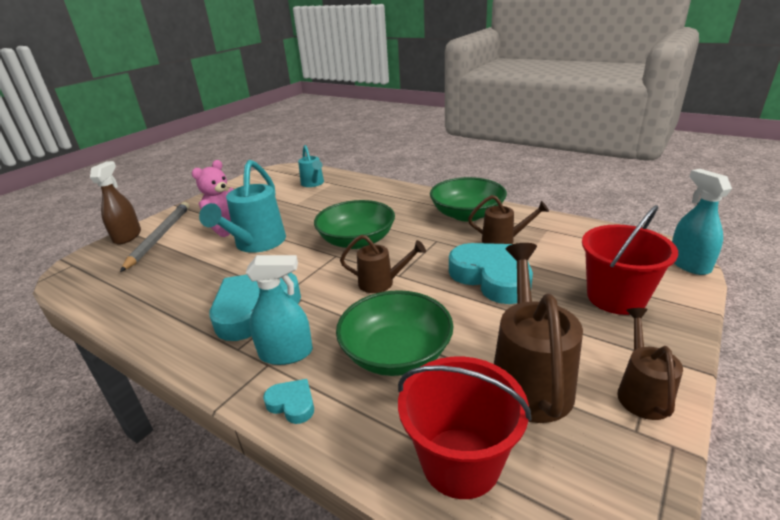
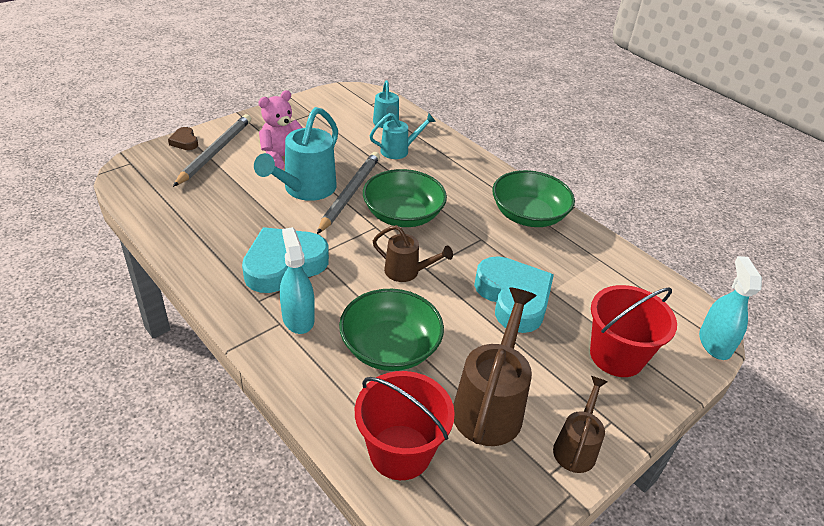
camera: 10 degrees right, 10 degrees up
(127, 236) = (184, 142): brown spray bottle -> brown heart
(286, 353) = (298, 318): turquoise spray bottle -> turquoise spray bottle turned 120 degrees counterclockwise
(292, 404) = (289, 365): turquoise heart -> none
(301, 237) = (350, 194): none -> grey pencil
(332, 198) = (399, 150): none -> turquoise watering can
(503, 240) = (547, 259): brown watering can -> none

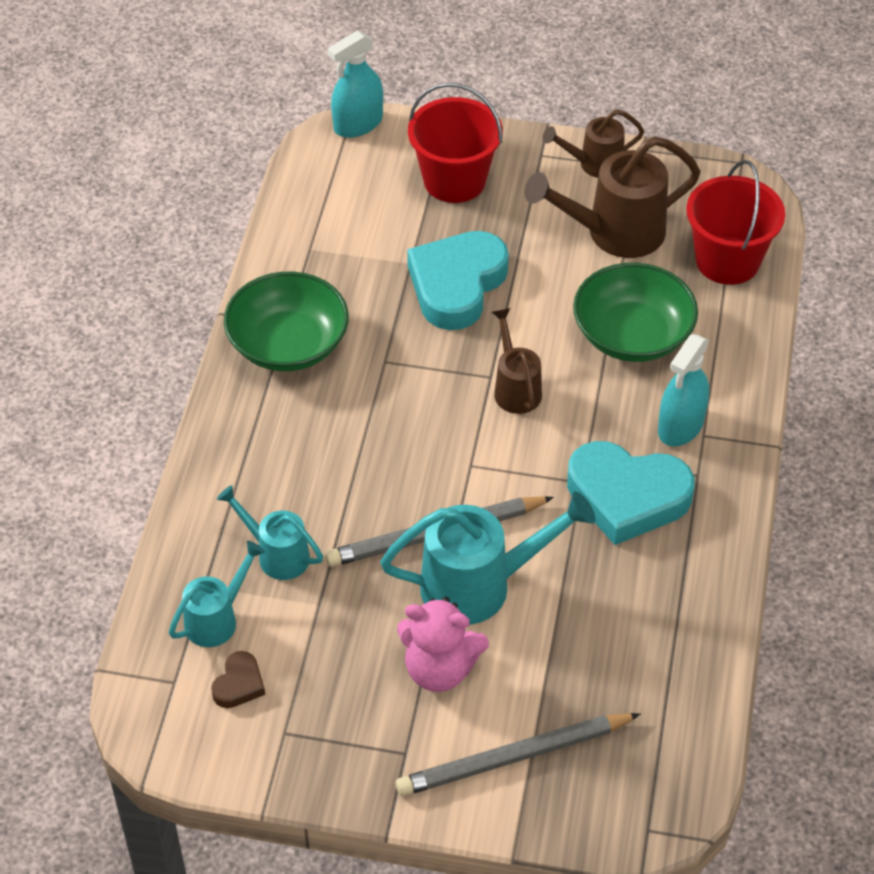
camera: 125 degrees left, 10 degrees up
(184, 142) = (533, 818): brown heart -> brown heart (239, 684)
(403, 215) = (420, 455): green bowl -> none

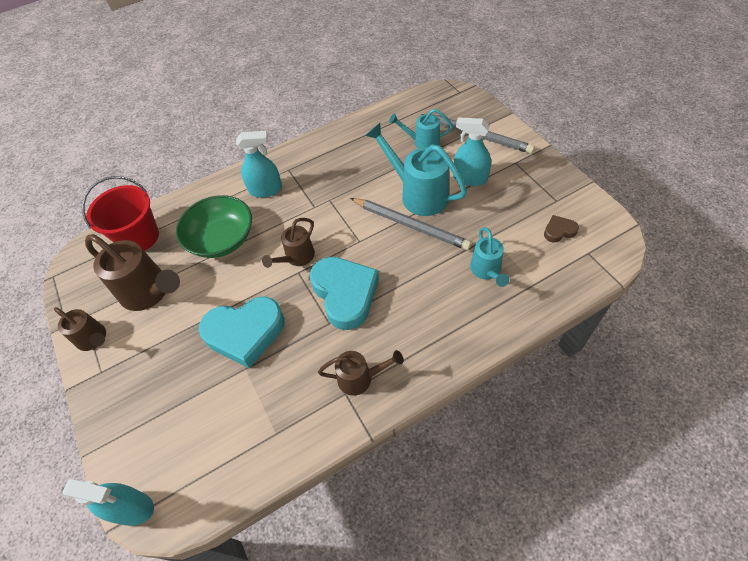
camera: 125 degrees left, 5 degrees up
(217, 619) = (543, 264): turquoise watering can -> turquoise watering can (422, 142)
(288, 344) = (360, 378): green bowl -> brown watering can
(440, 669) = (470, 178): pink teddy bear -> turquoise spray bottle
(454, 180) = (155, 400): red bucket -> none
(627, 497) = (322, 181): turquoise heart -> turquoise heart (345, 294)

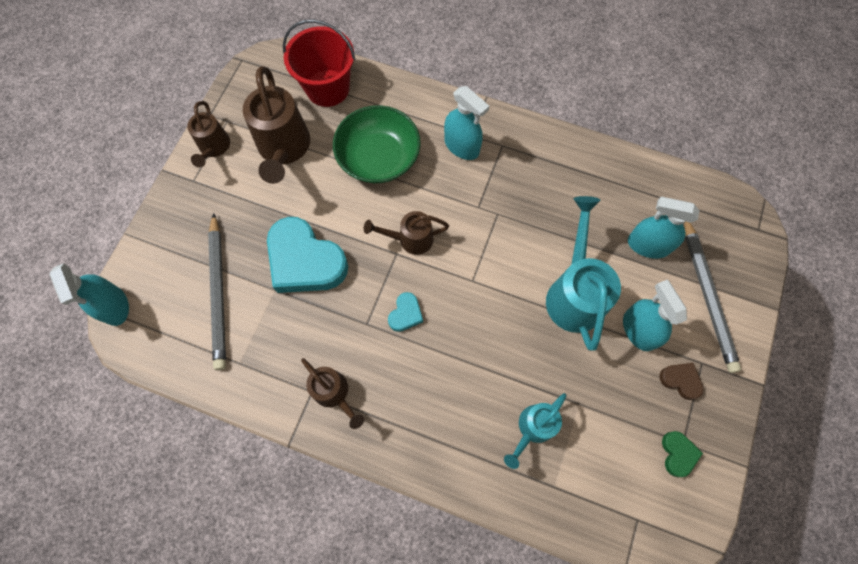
camera: 45 degrees right, 15 degrees up
(345, 294) = (405, 314): turquoise heart -> turquoise heart, size x0.45
(410, 225) = (529, 314): grey pencil -> grey pencil (218, 293)
(422, 142) = (648, 245): turquoise watering can -> turquoise spray bottle
(559, 231) = (642, 471): brown heart -> brown heart (680, 380)
(561, 207) = (678, 454): none -> green heart

